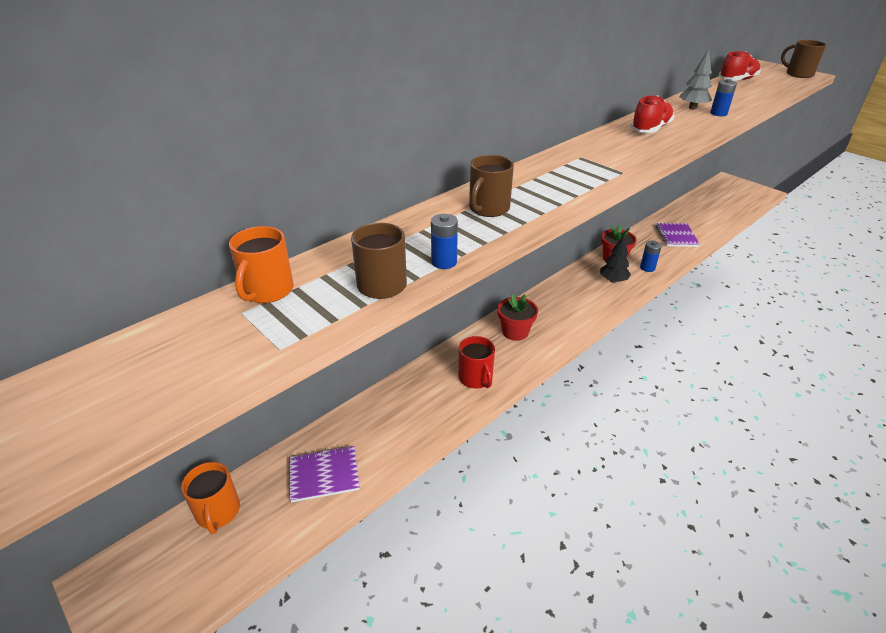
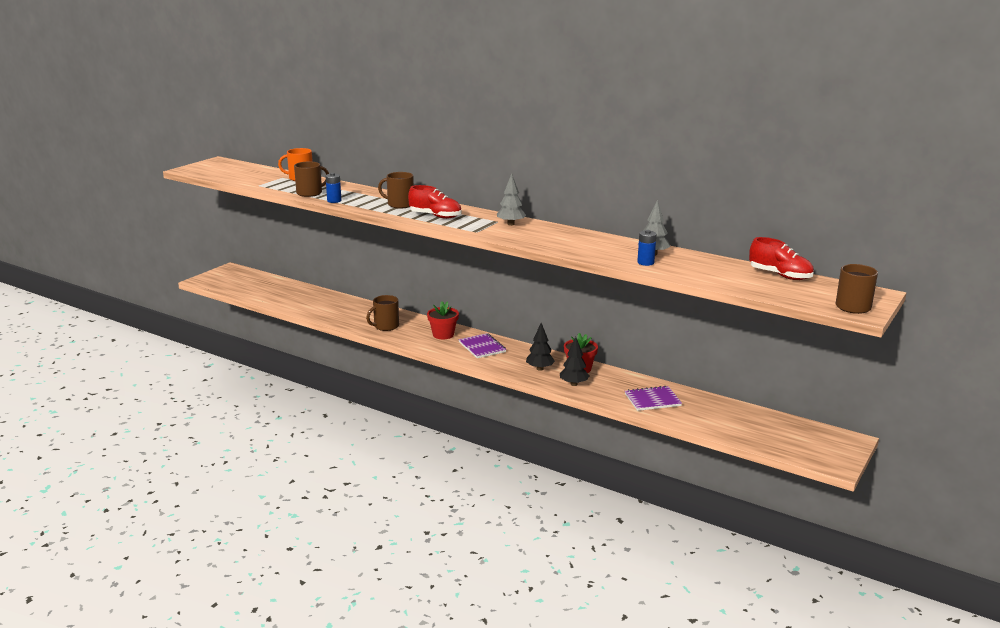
camera: 75 degrees right, 15 degrees down
(218, 512) = (268, 281): orange mug -> none
(324, 475) = (294, 298): purple notebook -> purple notebook (482, 347)
(476, 378) = (385, 326): red mug -> brown mug
(594, 151) = (511, 224): none -> grey tree
(647, 268) = (573, 384): blue battery -> black tree
(650, 129) = (576, 239): red shoe -> red shoe (435, 216)

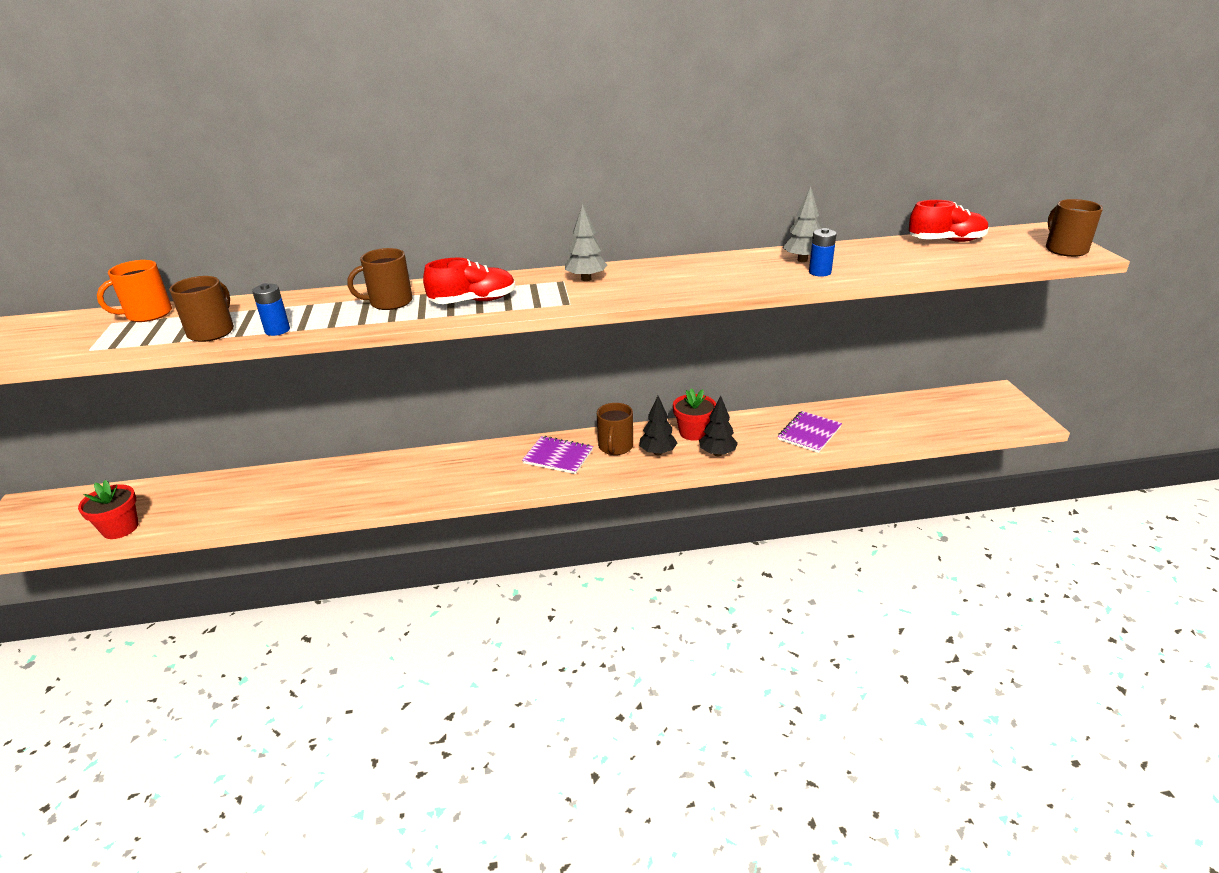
camera: 40 degrees left, 10 degrees up
(385, 326) = (401, 486): brown mug -> brown mug (615, 447)
(443, 335) = (489, 462): red flower pot -> red flower pot (120, 528)

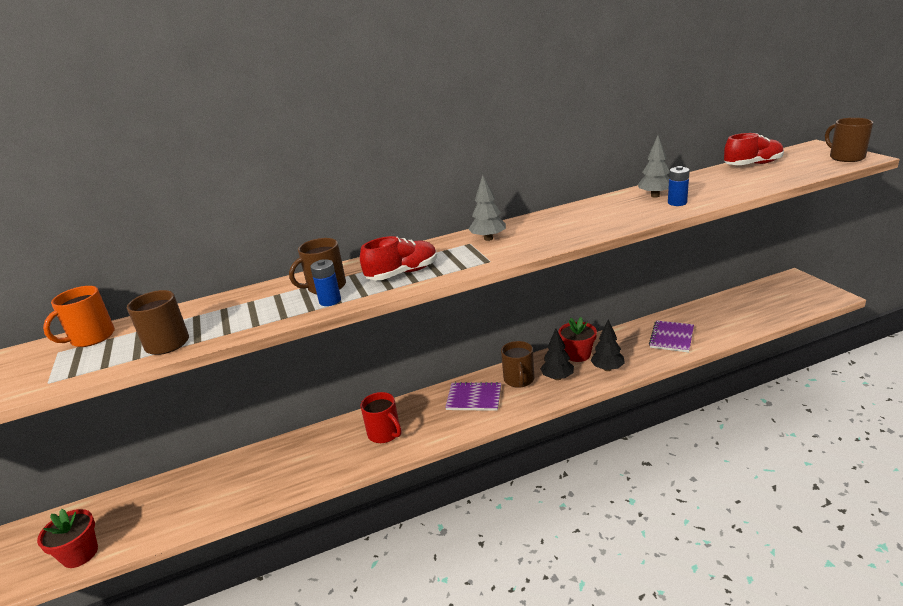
camera: 10 degrees left, 5 degrees down
(277, 330) = (233, 330): blue battery -> blue battery (330, 301)
(449, 474) = (385, 433): none -> red mug

